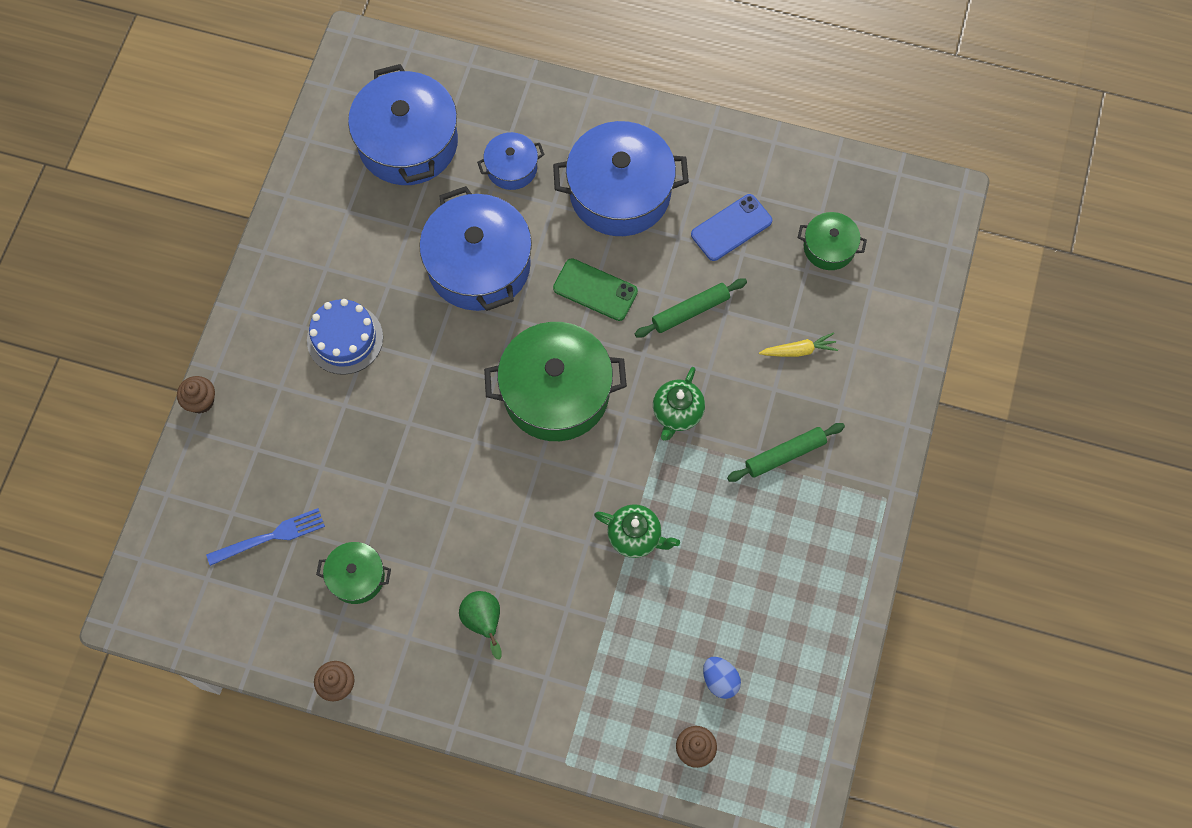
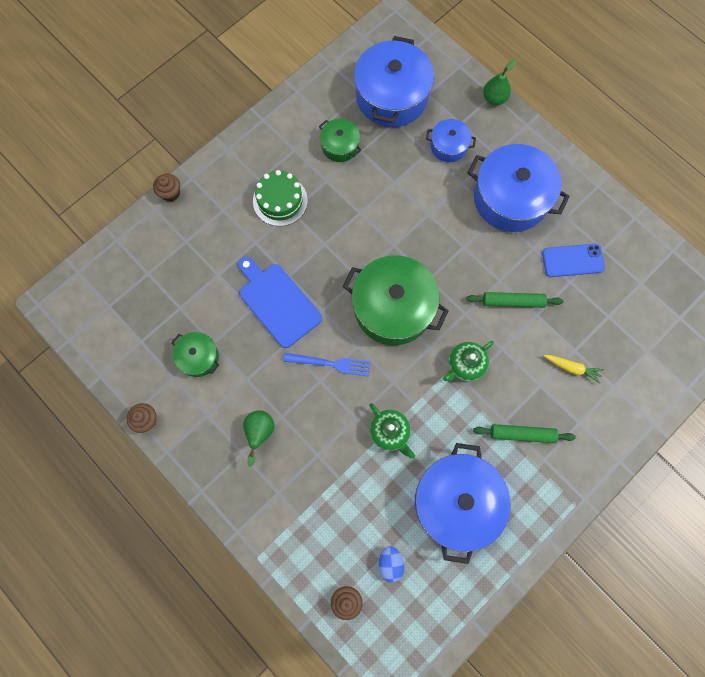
camera: 30 degrees right, 5 degrees up
(271, 537) = (162, 301): blue fork -> blue fork (330, 364)
(345, 339) = (280, 201): blue cake -> green cake
(414, 461) = (277, 302): none -> blue cutting board
(479, 265) = (391, 198): blue pot -> blue pot (456, 502)
(533, 83) = (494, 98): none -> green pear
(595, 290) = (457, 254): green phone -> none
(829, 247) = (633, 309): green pot -> green pot (340, 146)

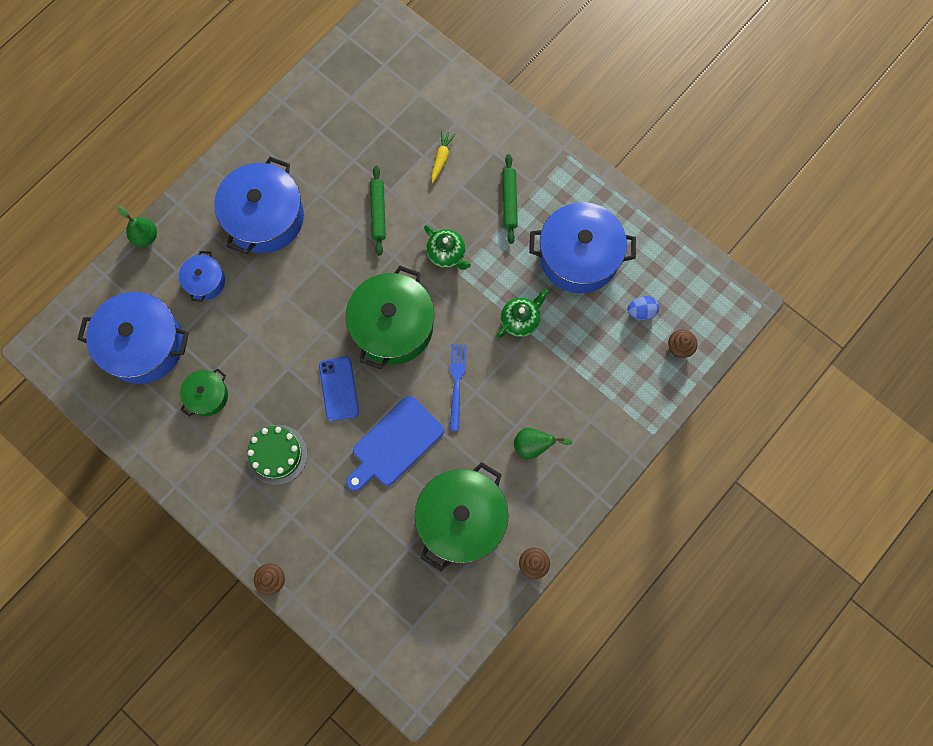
camera: 95 degrees left, 0 degrees up
(198, 357) = (461, 519): green pot -> green pot, size x1.98
(572, 260) = (331, 158): blue phone -> blue phone (339, 389)

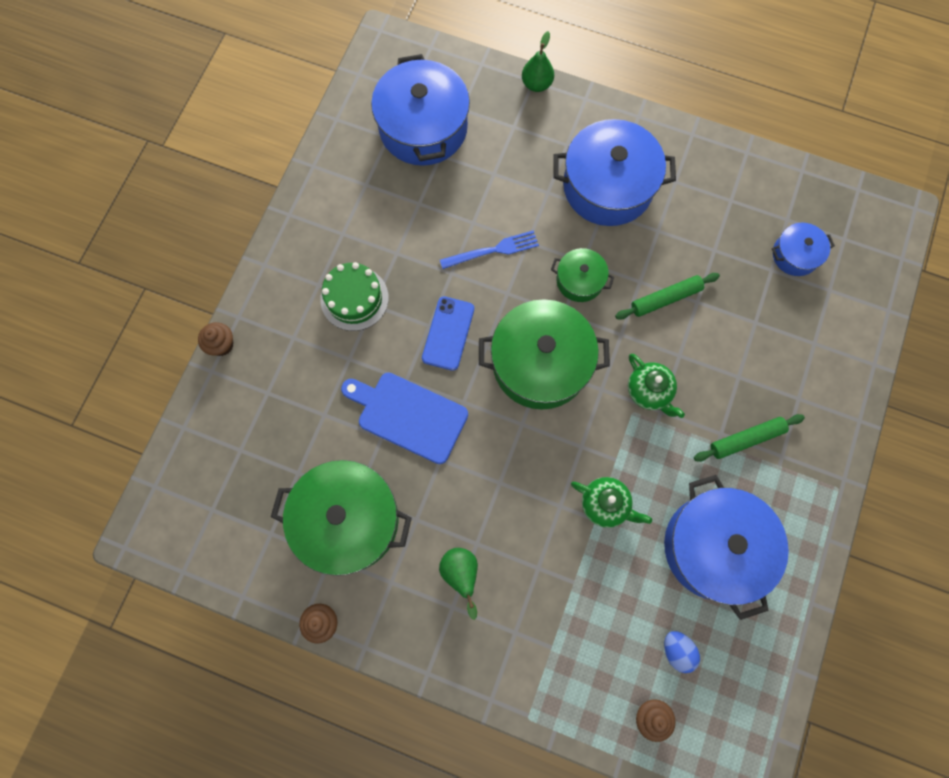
camera: 70 degrees right, 0 degrees up
(205, 281) = (513, 157): blue pot -> blue pot (795, 255)
(207, 396) = (392, 207): green pot -> green pot (579, 280)
(339, 389) = (448, 333): blue phone -> blue phone turned 45 degrees counterclockwise
(441, 158) = (762, 343): yellow carrot -> none
(447, 254) = (649, 391): green teapot -> green teapot turned 60 degrees counterclockwise
(457, 383) = (502, 458): blue fork -> blue fork (493, 250)

